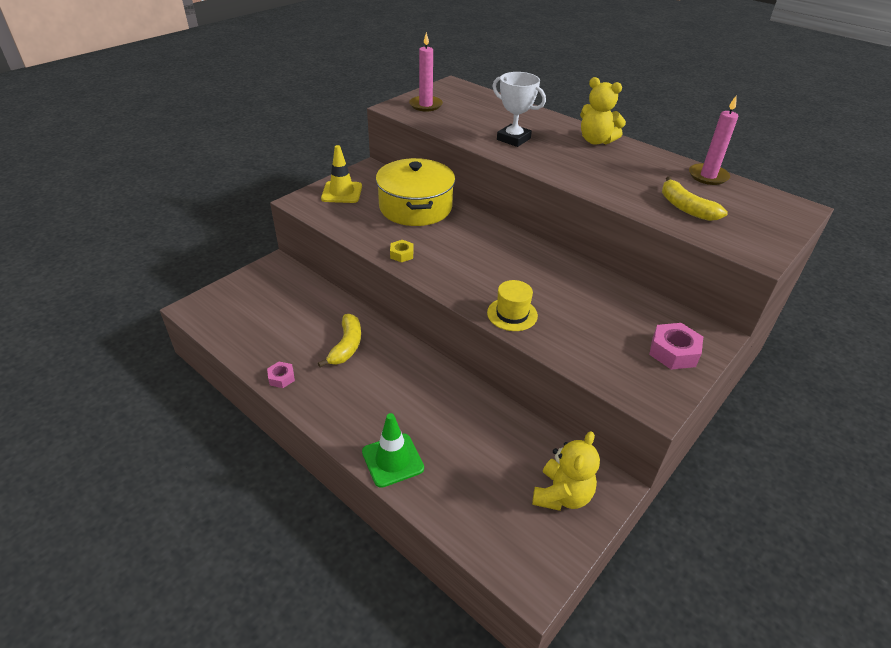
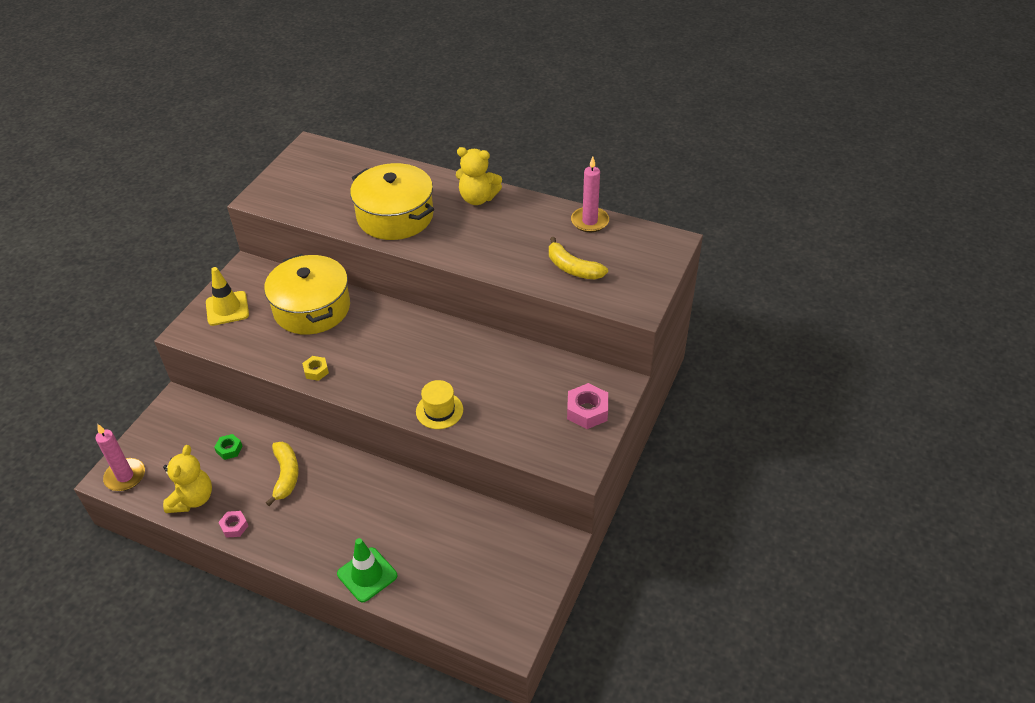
camera: 15 degrees left, 5 degrees up
(304, 312) = (229, 449): none -> green nut
(426, 105) = (290, 187): pink candle -> pink candle (125, 476)
(513, 139) = (395, 216): white trophy -> yellow pot
(562, 495) = (520, 562): yellow teddy bear -> yellow teddy bear (192, 499)

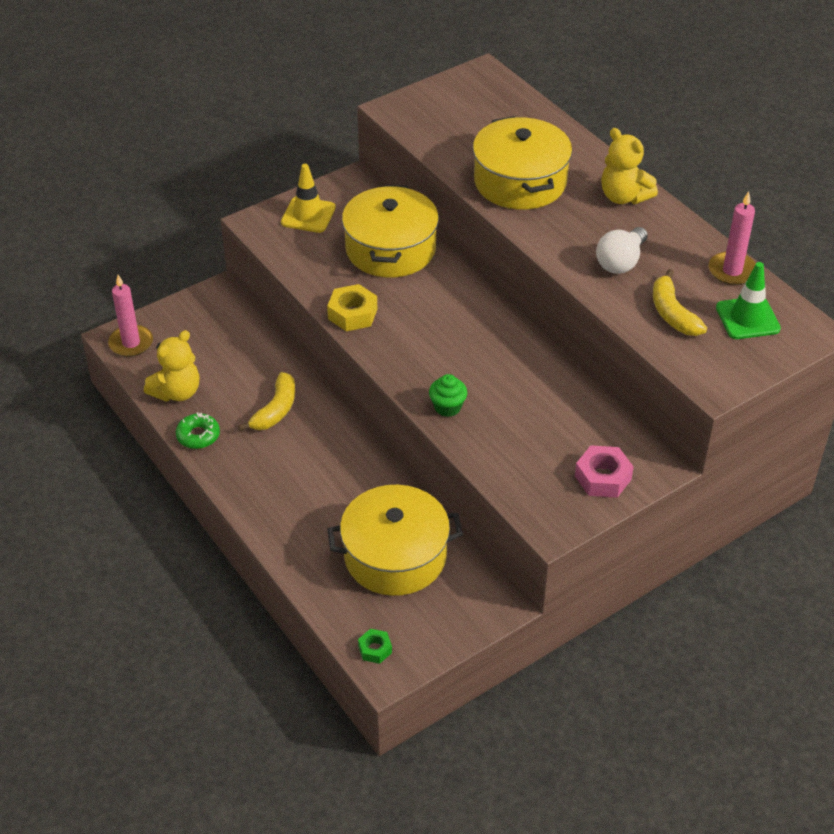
camera: 30 degrees right, 0 degrees up
(229, 449) = (239, 361): green nut -> green nut (375, 649)
(234, 526) = (198, 435): pink nut -> green donut
(316, 371) = (352, 314): yellow nut -> yellow nut, size x1.68
(367, 575) = (290, 540): green traffic cone -> green traffic cone (747, 318)
(439, 410) = (447, 407): yellow hat -> green cupcake
(457, 545) = (395, 556): none -> yellow pot
(510, 246) = (620, 262): none -> white light bulb

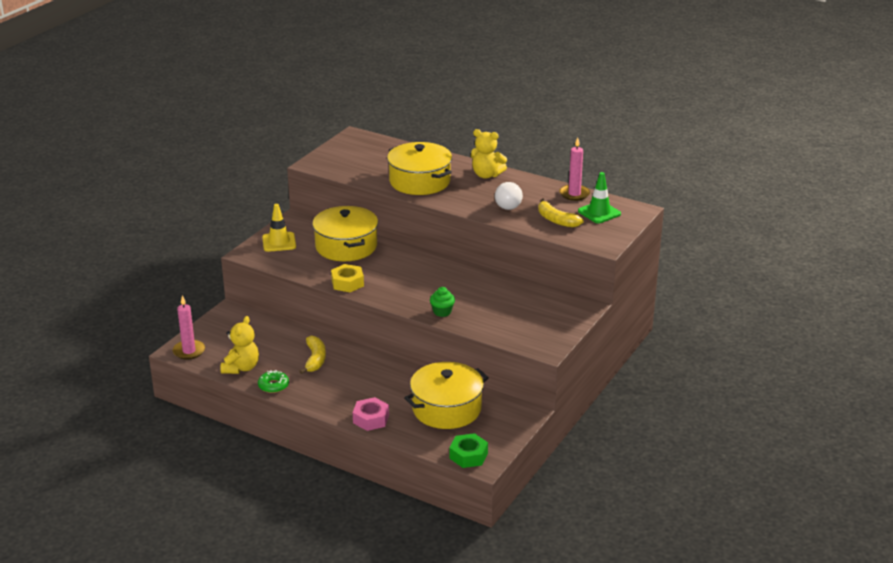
camera: 25 degrees left, 15 degrees down
(375, 649) = (468, 455): green nut -> green nut, size x1.68
(603, 478) = (558, 320): pink nut -> pink nut (371, 419)

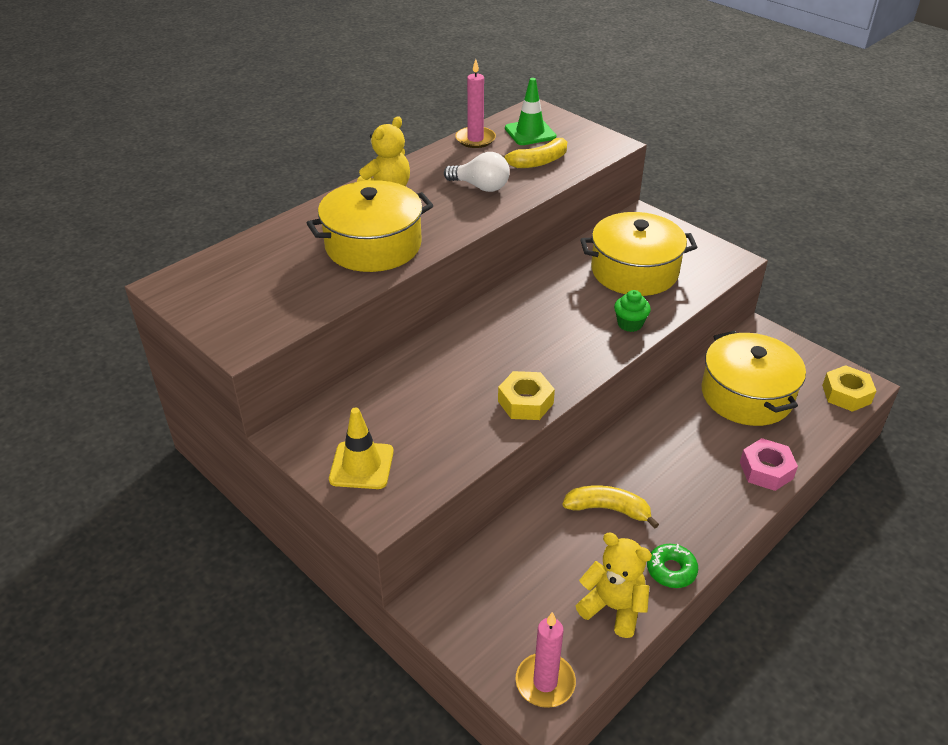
camera: 75 degrees left, 10 degrees up
(346, 246) = (413, 388): yellow pot -> yellow pot (634, 271)
(468, 455) = (846, 394): green nut -> yellow nut

